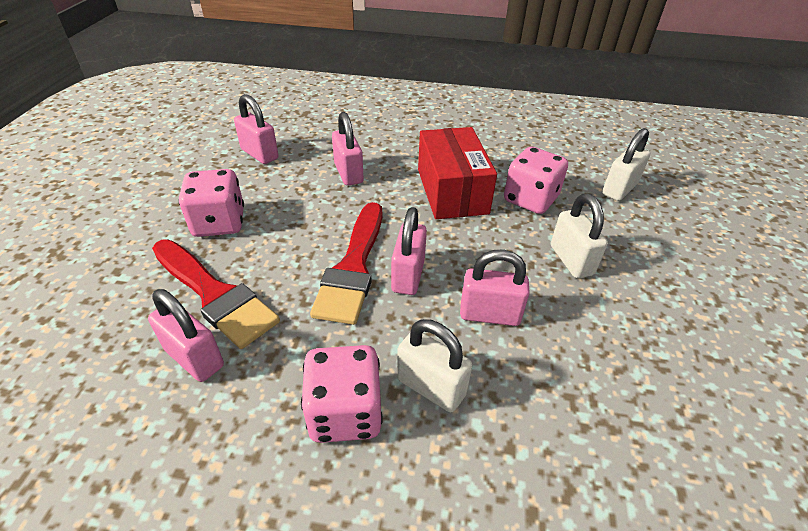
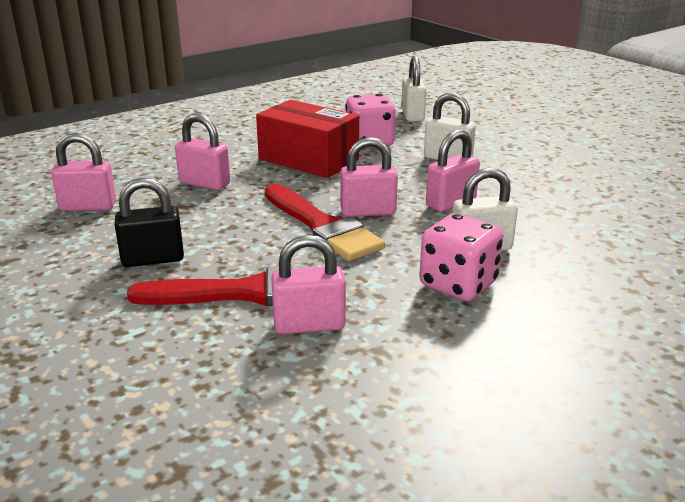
camera: 45 degrees left, 15 degrees down
(219, 223) = (153, 259): pink dice -> black padlock
(408, 275) = (368, 212): pink padlock -> pink padlock turned 60 degrees counterclockwise

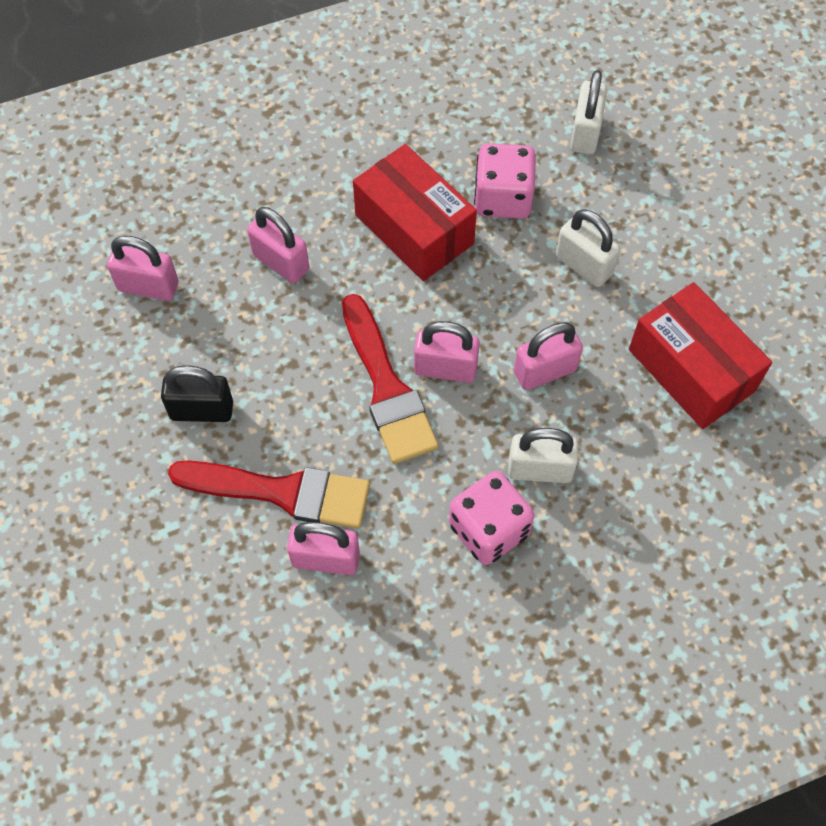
camera: 15 degrees right, 35 degrees up
(564, 189) = (691, 370): none -> red box

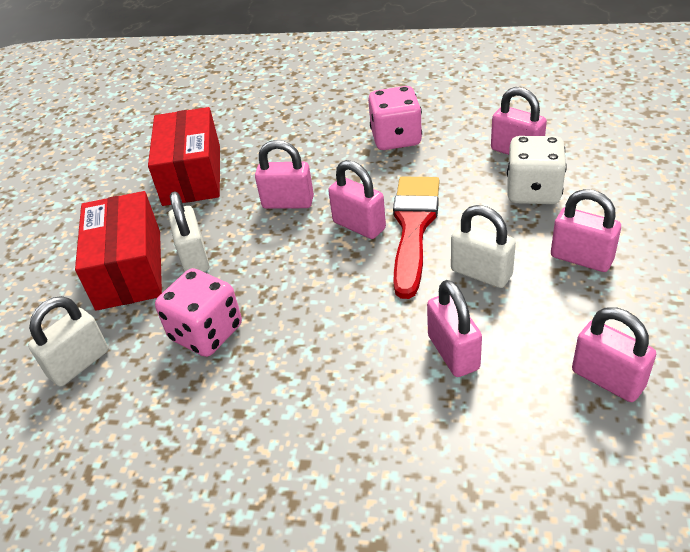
camera: 145 degrees left, 20 degrees down
(202, 410) = (581, 258): black padlock -> pink padlock
(281, 492) = (533, 191): red brush -> white dice
(414, 229) = (306, 335): red box -> red box (129, 269)
(540, 469) = (339, 155): white padlock -> white padlock (481, 273)

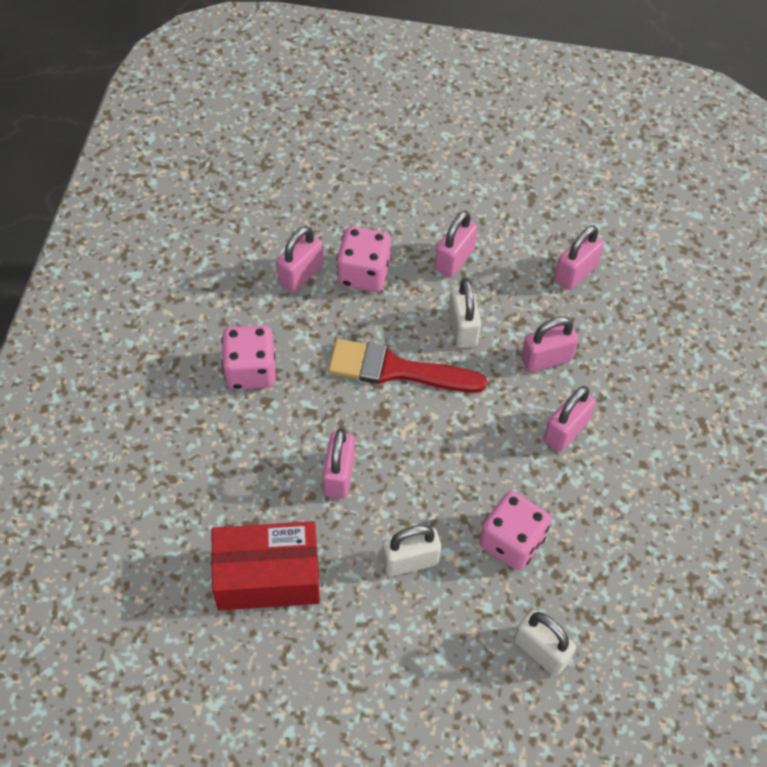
camera: 95 degrees left, 15 degrees up
(129, 269) = (418, 624): red box -> none
(359, 225) = (386, 413): pink padlock -> pink padlock (566, 431)
(481, 273) = (462, 328): white padlock -> white padlock turned 45 degrees counterclockwise
(533, 191) = (363, 273): white dice -> pink dice

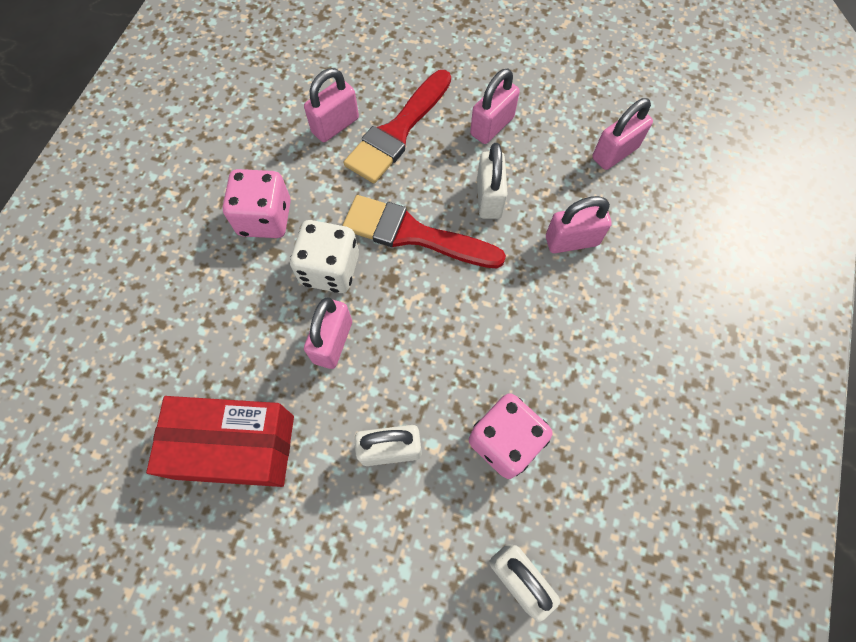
camera: 10 degrees right, 10 degrees up
(323, 411) = (330, 269): none -> white dice
(363, 273) = (398, 131): pink dice -> red brush
(566, 431) = (582, 322): pink padlock -> none

